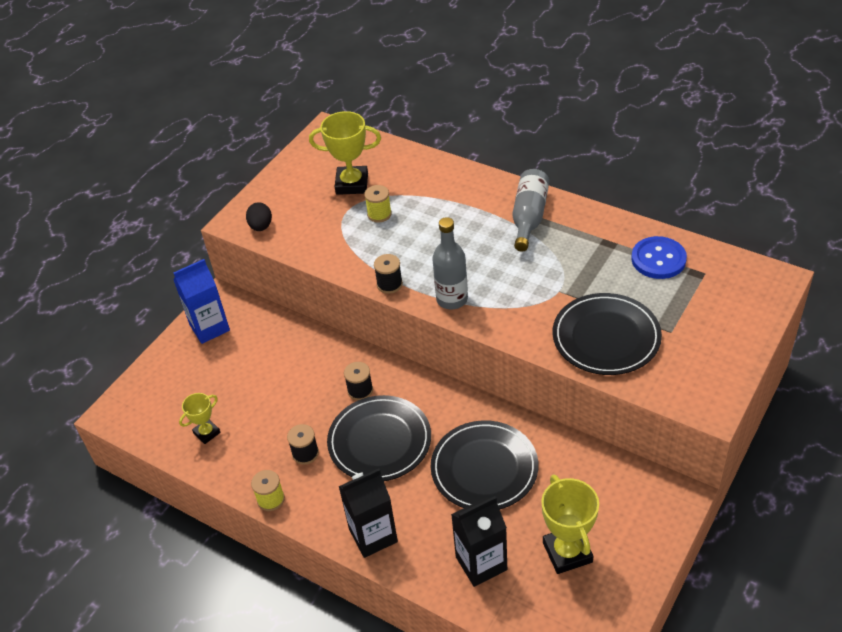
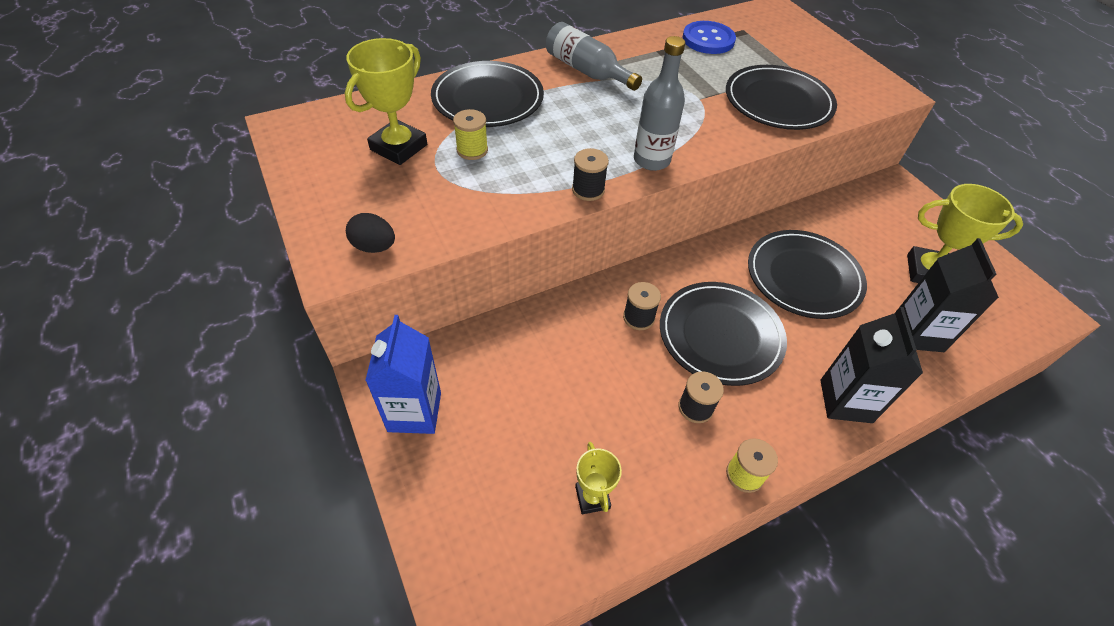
camera: 65 degrees left, 5 degrees up
(441, 190) = (488, 98): none -> black plate

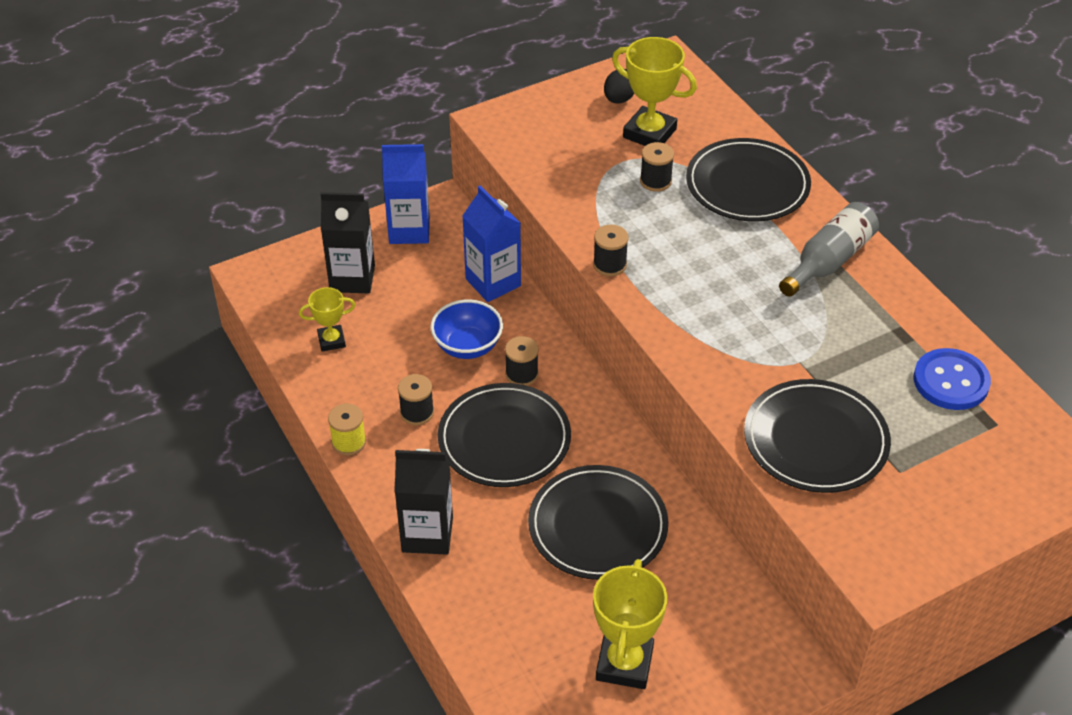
camera: 90 degrees right, 5 degrees down
(374, 247) = (515, 137): black egg -> black egg (619, 99)
(472, 150) = (655, 181): yellow spool -> black spool
(511, 334) = (493, 282): none -> blue carton
(602, 360) = (467, 346): none -> blue bowl
(651, 160) = (667, 313): grey bottle -> none
(917, 333) = (521, 624): black carton -> black carton (352, 278)

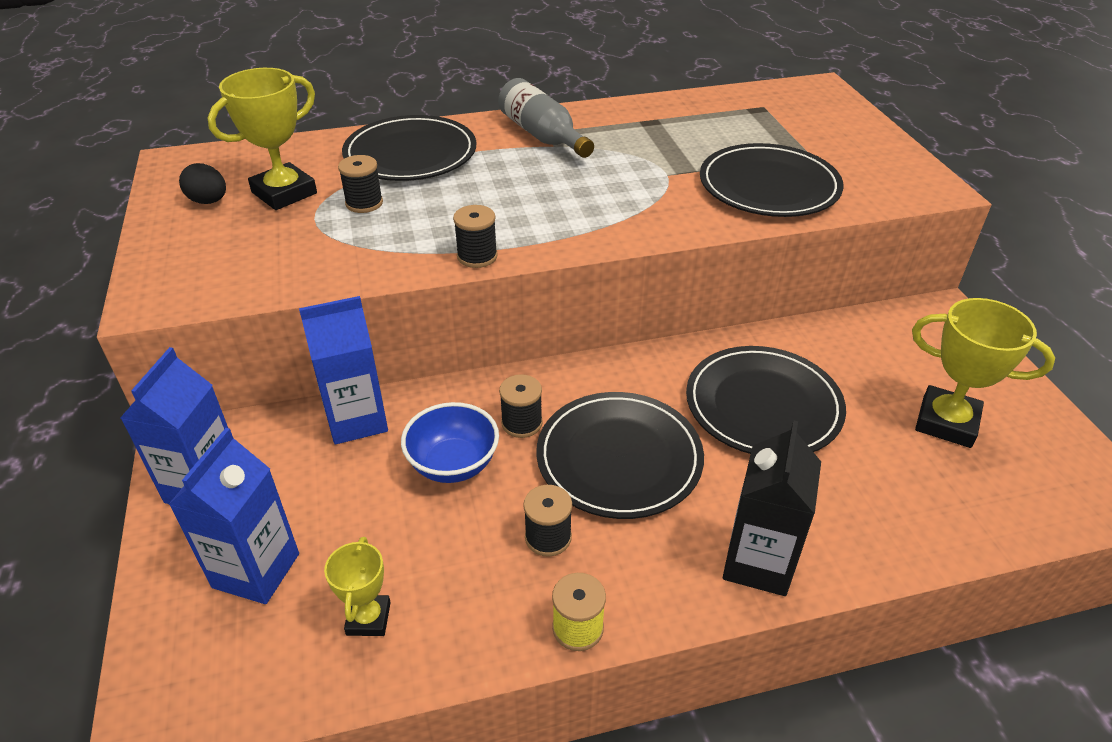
camera: 75 degrees left, 5 degrees down
(352, 278) = (256, 570): black carton -> blue carton
(951, 381) = (711, 114): blue button -> none

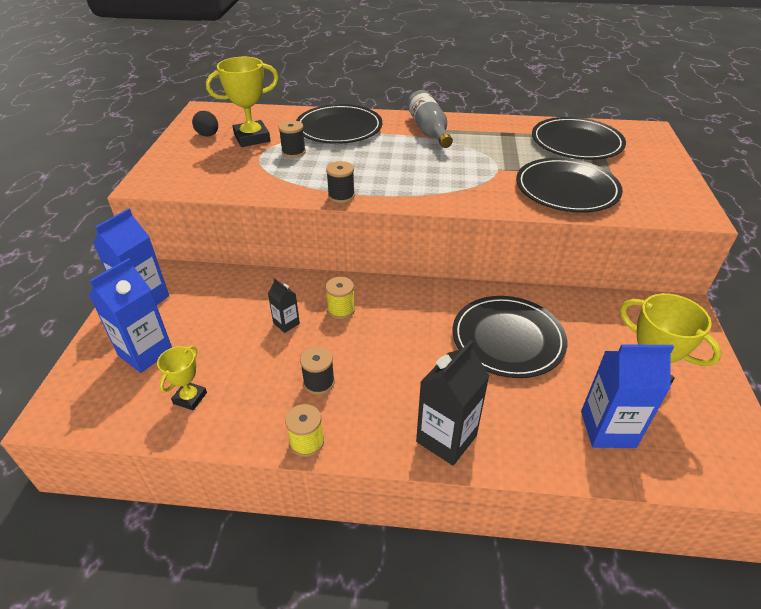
camera: 20 degrees right, 0 degrees up
(357, 420) = (245, 283): blue carton -> blue carton (607, 429)
(453, 464) = (286, 323): blue bowl -> black carton
(522, 423) = (341, 310): black spool -> yellow spool
(619, 458) = (390, 347): black plate -> black plate (576, 142)

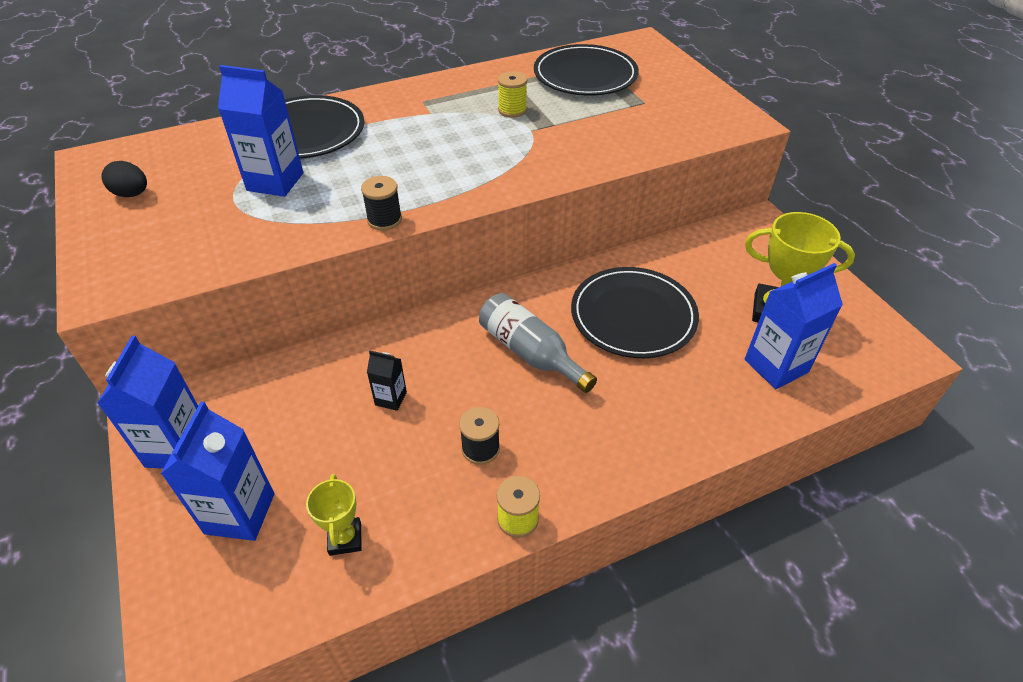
camera: 30 degrees left, 5 degrees up
(252, 138) = (200, 179): yellow trophy -> none
(293, 152) = (275, 182): black spool -> blue carton
(341, 310) = (441, 356): yellow spool -> yellow spool (512, 110)
(429, 130) = (419, 104): grey bottle -> grey bottle (530, 352)
(446, 438) = (649, 444): black carton -> none
(566, 189) = (615, 132): black plate -> none

